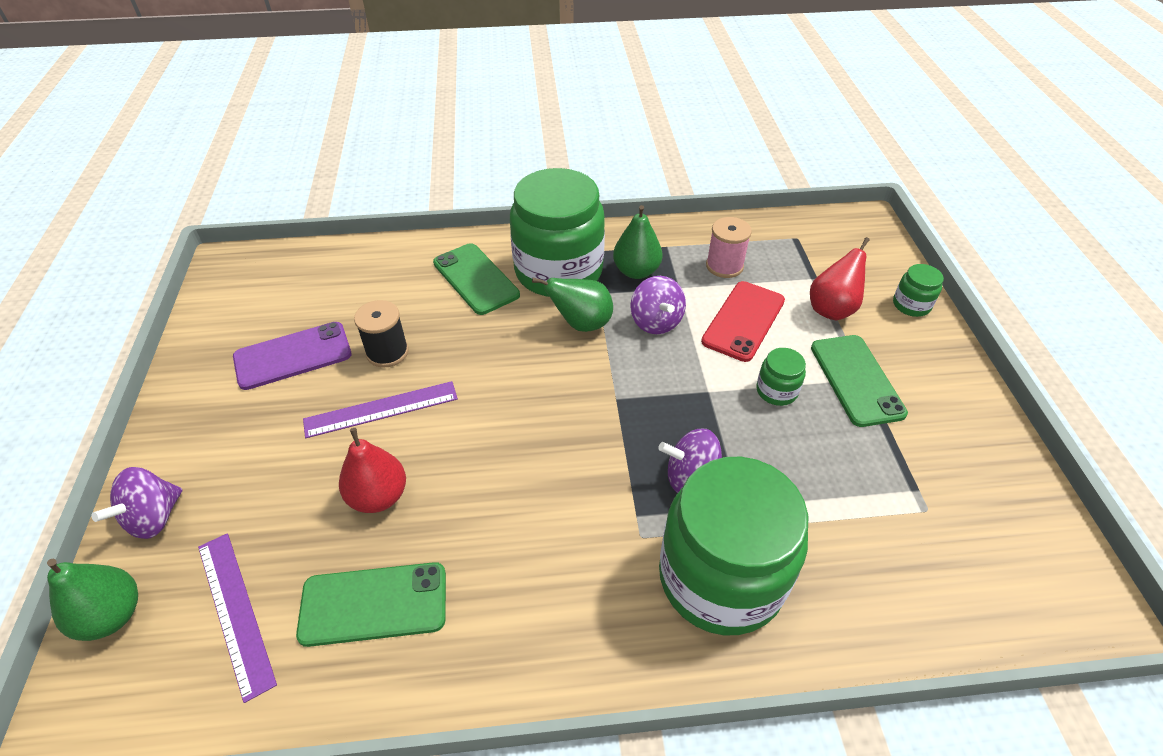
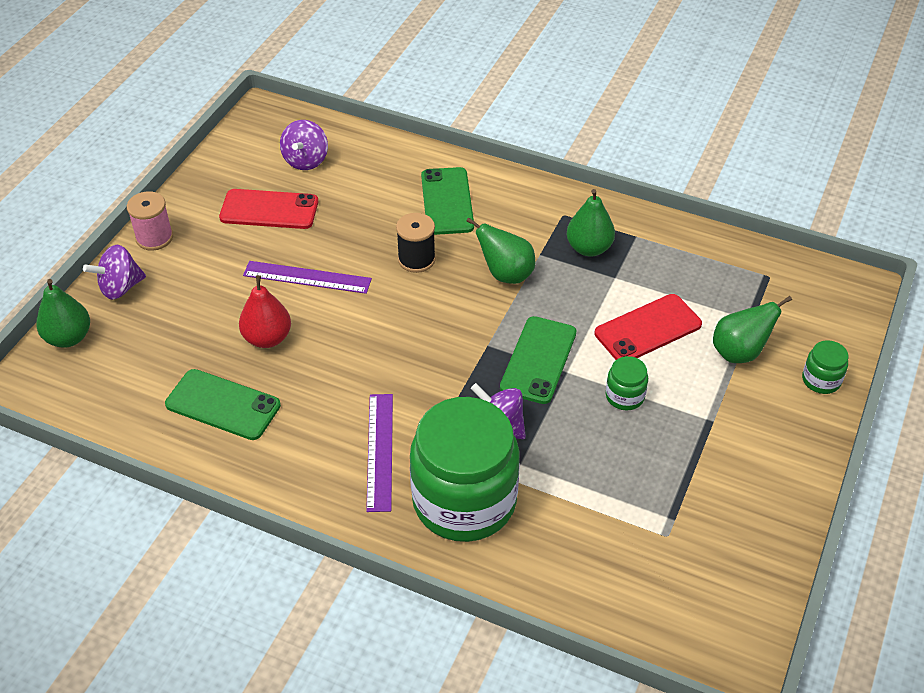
camera: 30 degrees right, 0 degrees up
(235, 612) = (138, 369): purple ruler -> purple ruler (380, 451)
(293, 356) = (269, 210): purple phone -> red phone
(387, 352) = (338, 235): black spool -> black spool (416, 259)
(558, 271) = (521, 221): green jar -> none
(656, 322) = (570, 298): purple spinning top -> purple spinning top (306, 160)
(724, 266) = (674, 274): pink spool -> pink spool (154, 238)
(832, 309) = (739, 352): red pear -> green pear
(856, 380) = (703, 418): green phone -> green phone (538, 360)

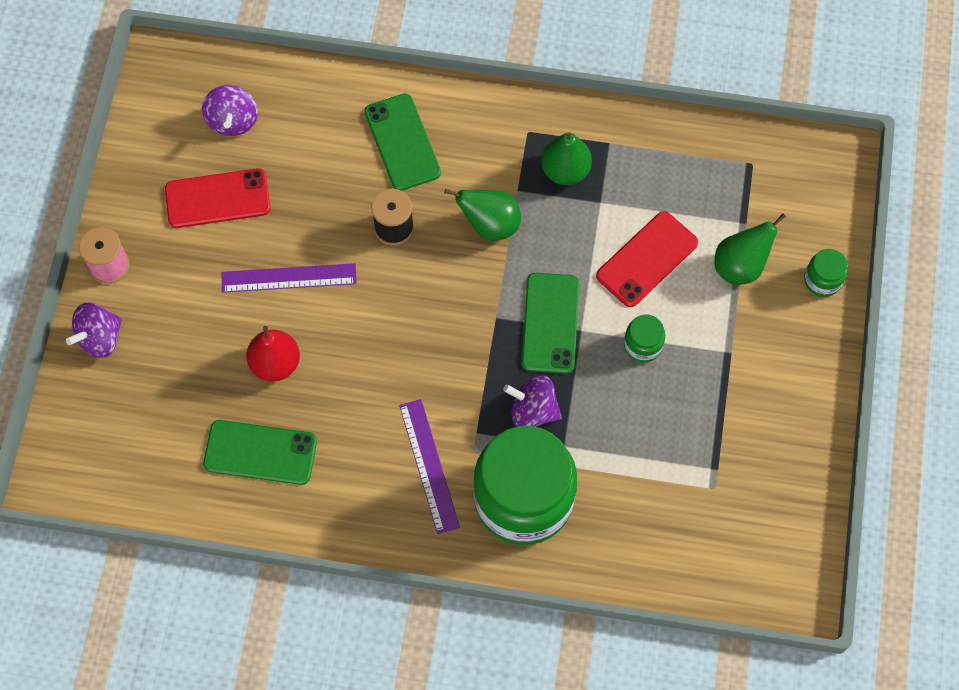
camera: 15 degrees left, 20 degrees up
(68, 338) = (73, 413): green pear -> none

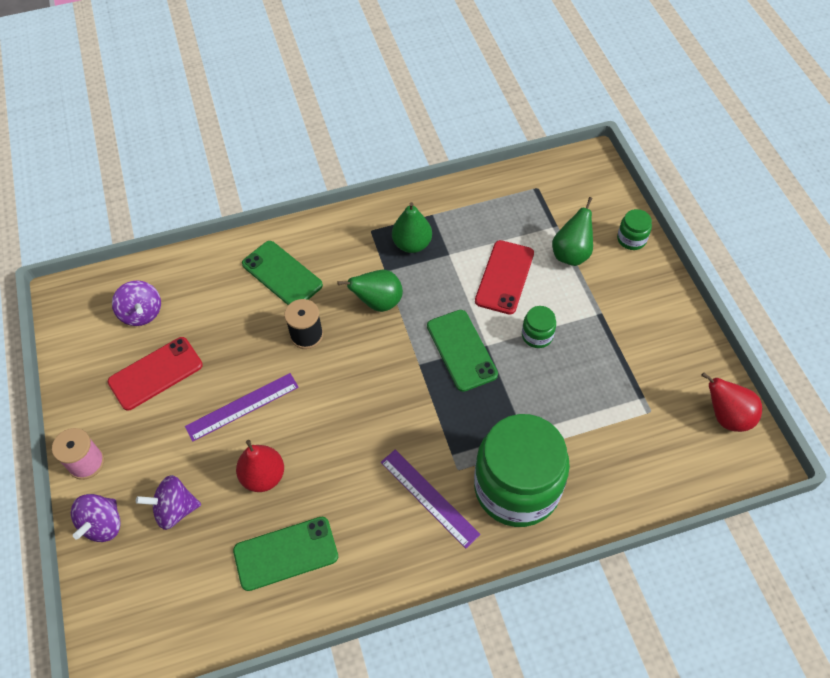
camera: 25 degrees left, 10 degrees down
(533, 411) = (485, 418): purple spinning top -> purple spinning top (175, 509)
(793, 533) = (726, 416): none -> red pear

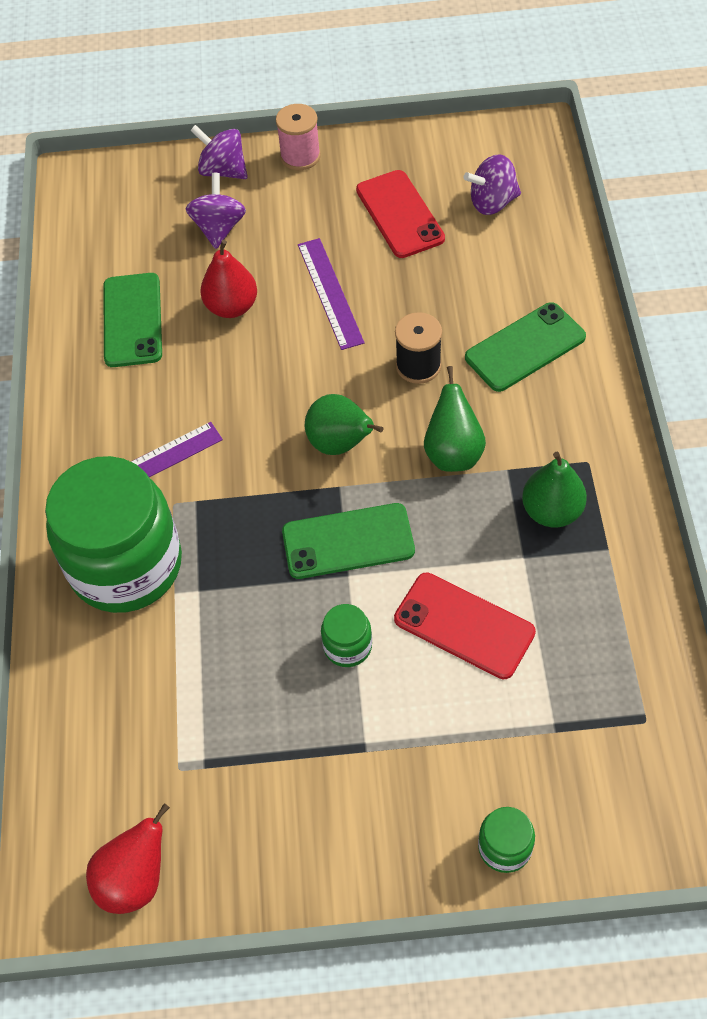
camera: 105 degrees right, 0 degrees up
(571, 254) = (491, 737): green pear -> green pear (340, 444)

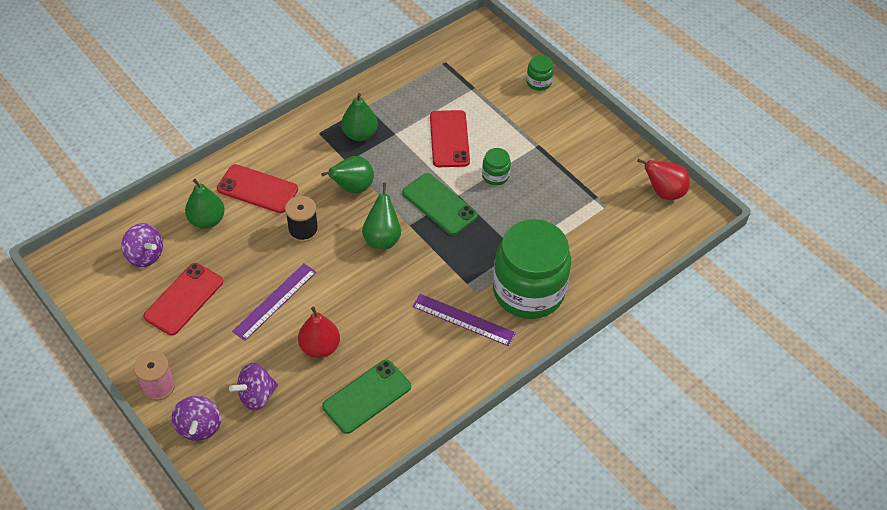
camera: 130 degrees left, 5 degrees down
(507, 277) = (207, 220): none -> green pear
(525, 347) = (257, 189): green phone -> red phone

